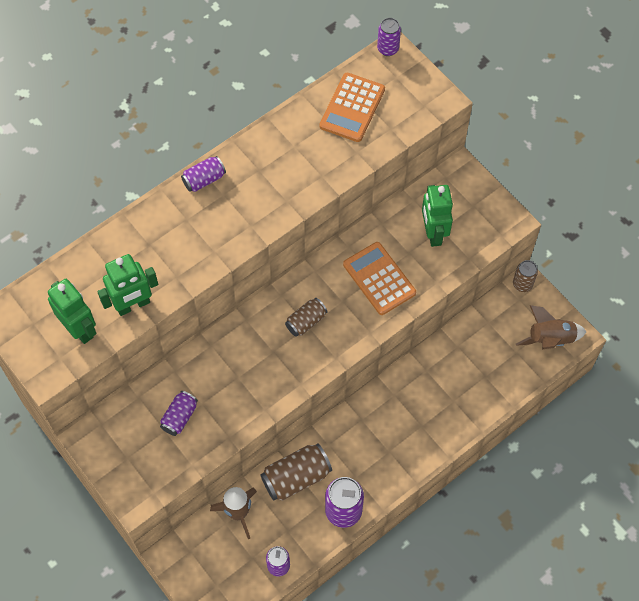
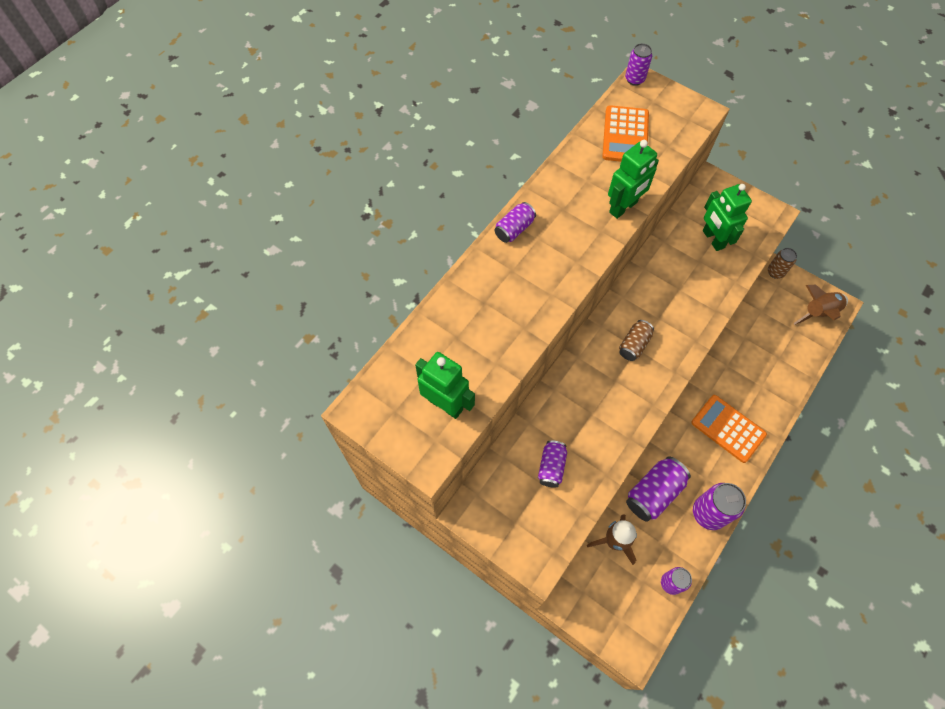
camera: 15 degrees left, 0 degrees up
(133, 305) = (491, 366): green robot -> green robot (623, 207)
(296, 477) = (653, 493): brown can -> purple can
(379, 279) = (683, 290): orange calculator -> orange calculator (728, 428)

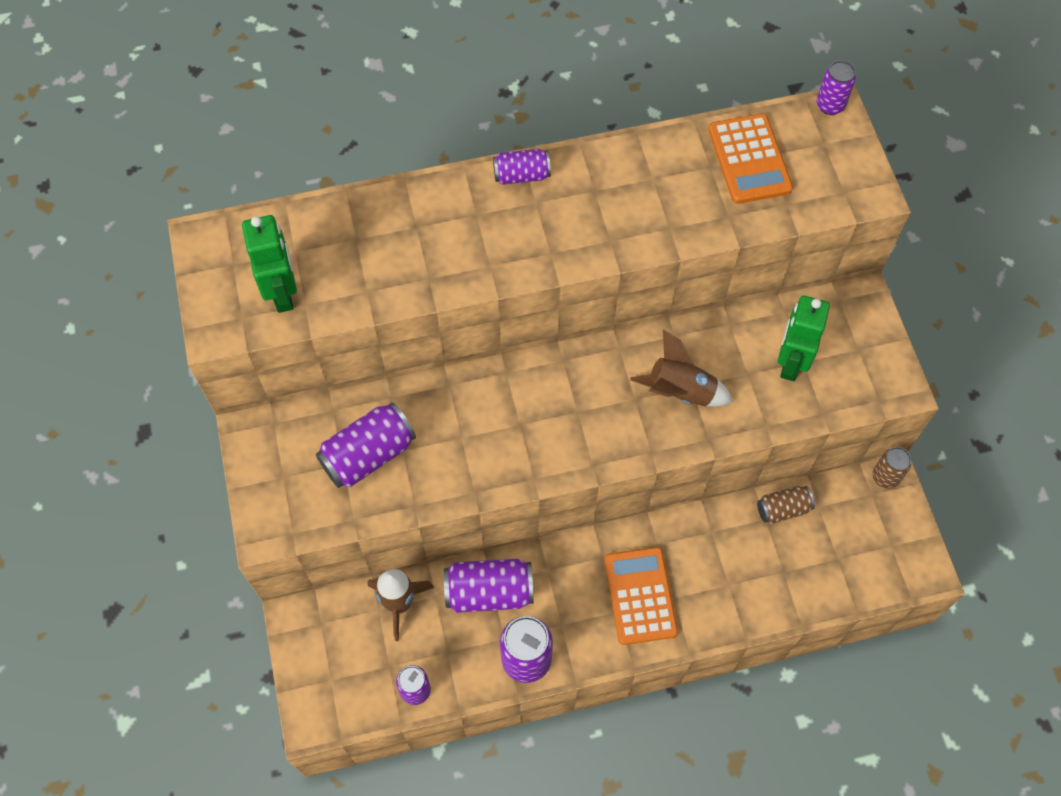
camera: 40 degrees right, 0 degrees up
(551, 467) = (368, 455): purple can -> purple can, size x1.65
(623, 207) = (661, 234): green robot -> none
(625, 135) = (749, 159): orange calculator -> orange calculator turned 60 degrees counterclockwise
(634, 345) = (578, 405): brown can -> brown can (783, 509)
(818, 312) = (890, 561): brown rocket -> brown rocket (680, 392)

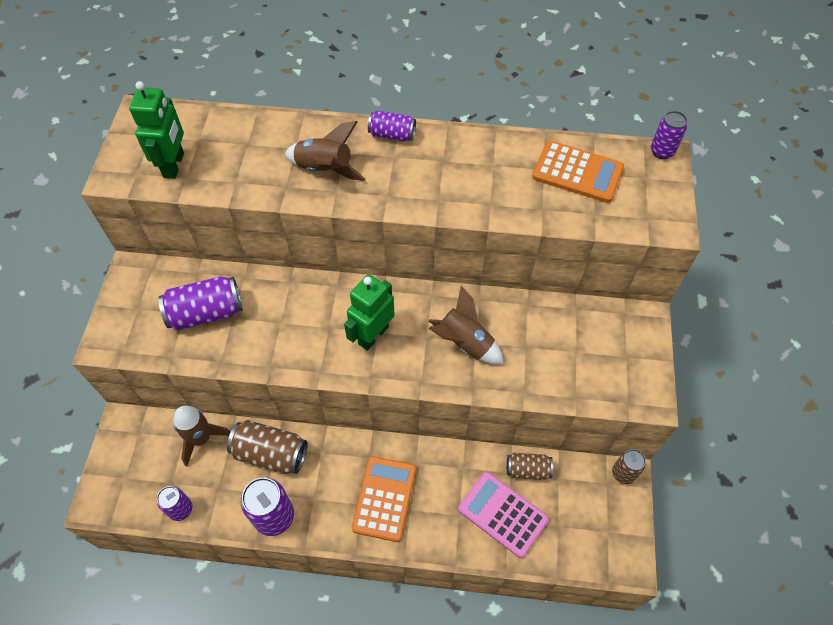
camera: 20 degrees right, 5 degrees down
(464, 243) = (325, 169): none -> brown rocket
(489, 592) = (271, 453): purple can -> brown can
(749, 159) = (577, 172): orange calculator -> orange calculator turned 75 degrees counterclockwise
(775, 566) = (503, 514): none -> pink calculator
(790, 362) = (564, 349): green robot -> green robot (373, 335)

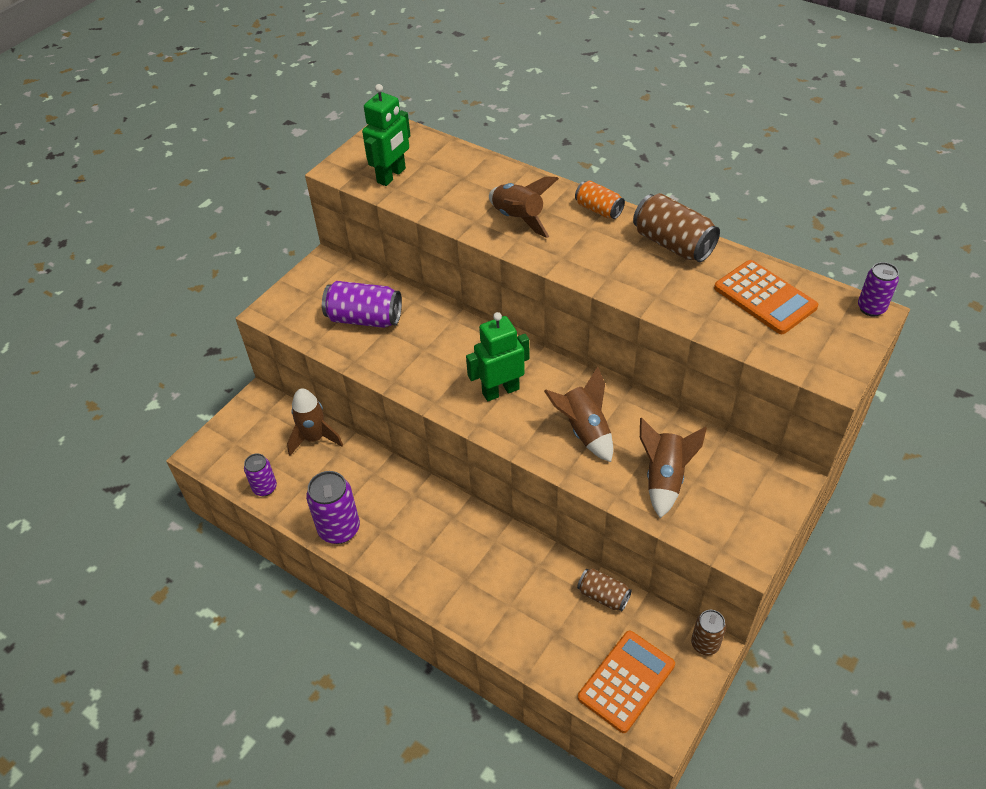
camera: 30 degrees right, 10 degrees down
(271, 453) = (366, 476): brown can -> brown can (673, 244)
(384, 498) = (447, 558): orange calculator -> orange calculator (626, 681)
(392, 135) = (598, 209): purple can -> orange can
(503, 514) = (554, 624): pink calculator -> none
(552, 359) = (664, 478): none -> brown rocket

